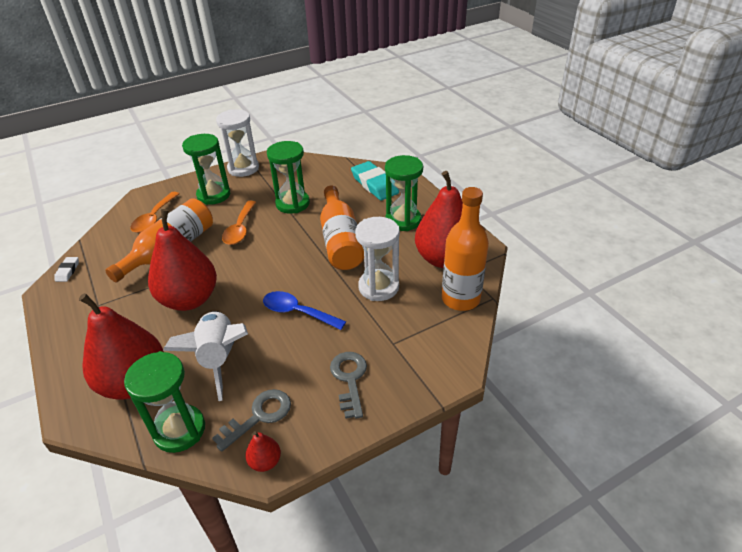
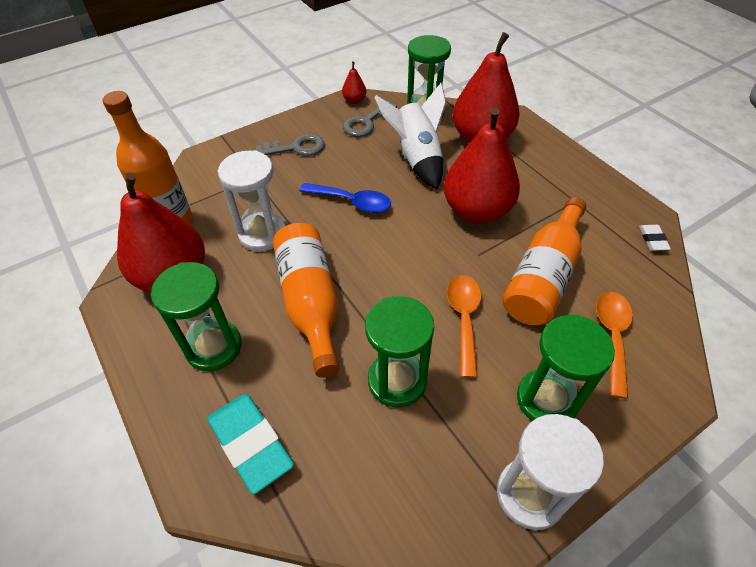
camera: 175 degrees right, 10 degrees up
(349, 379) = (295, 148): grey key -> grey key turned 90 degrees counterclockwise

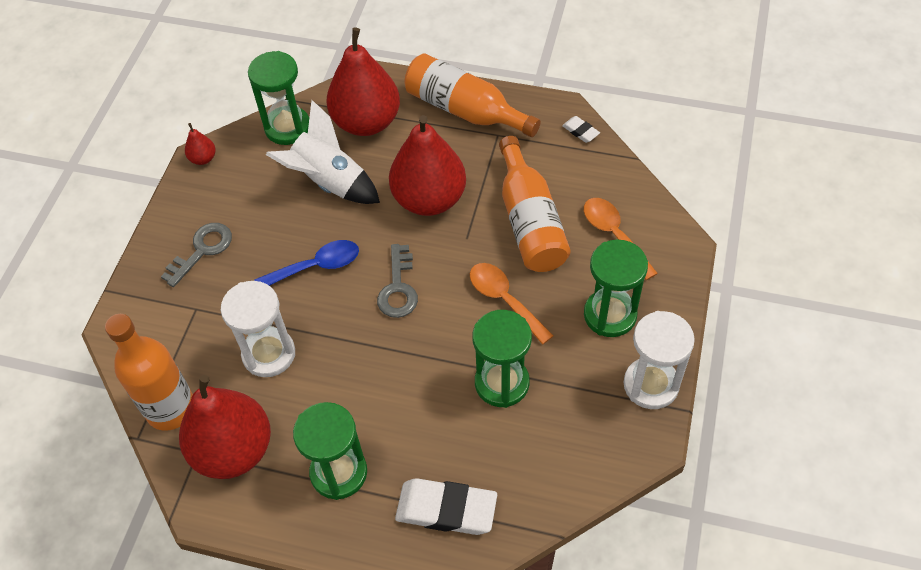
camera: 40 degrees left, 5 degrees up
(250, 444) = (446, 509): turquoise eraser -> white eraser
(310, 302) = (376, 378): orange bottle -> orange bottle (465, 110)
(367, 122) = (242, 175): grey key -> grey key (398, 287)

